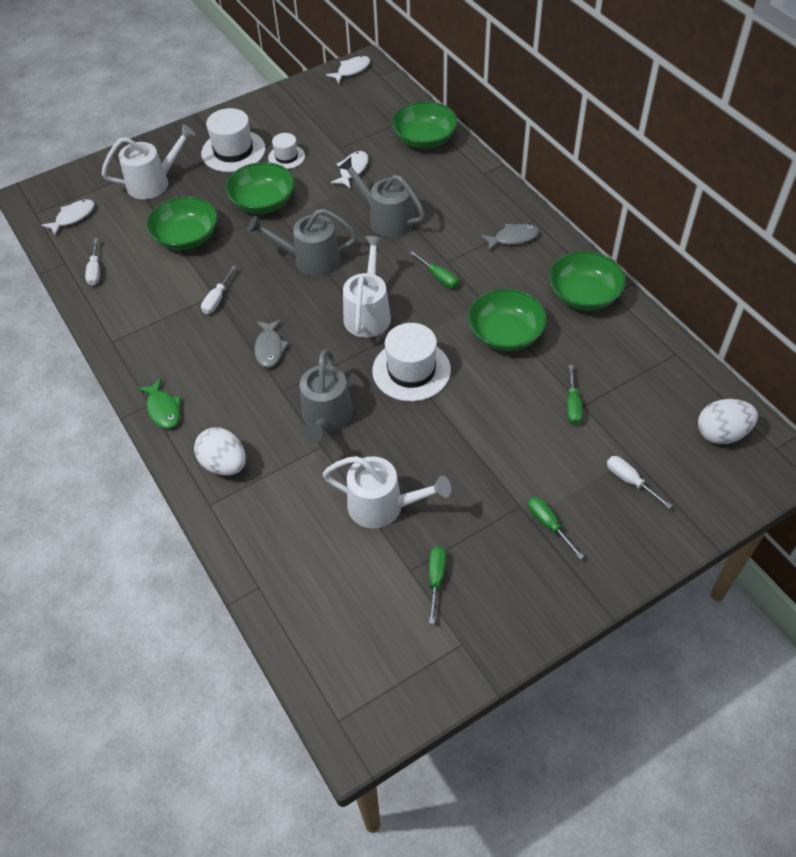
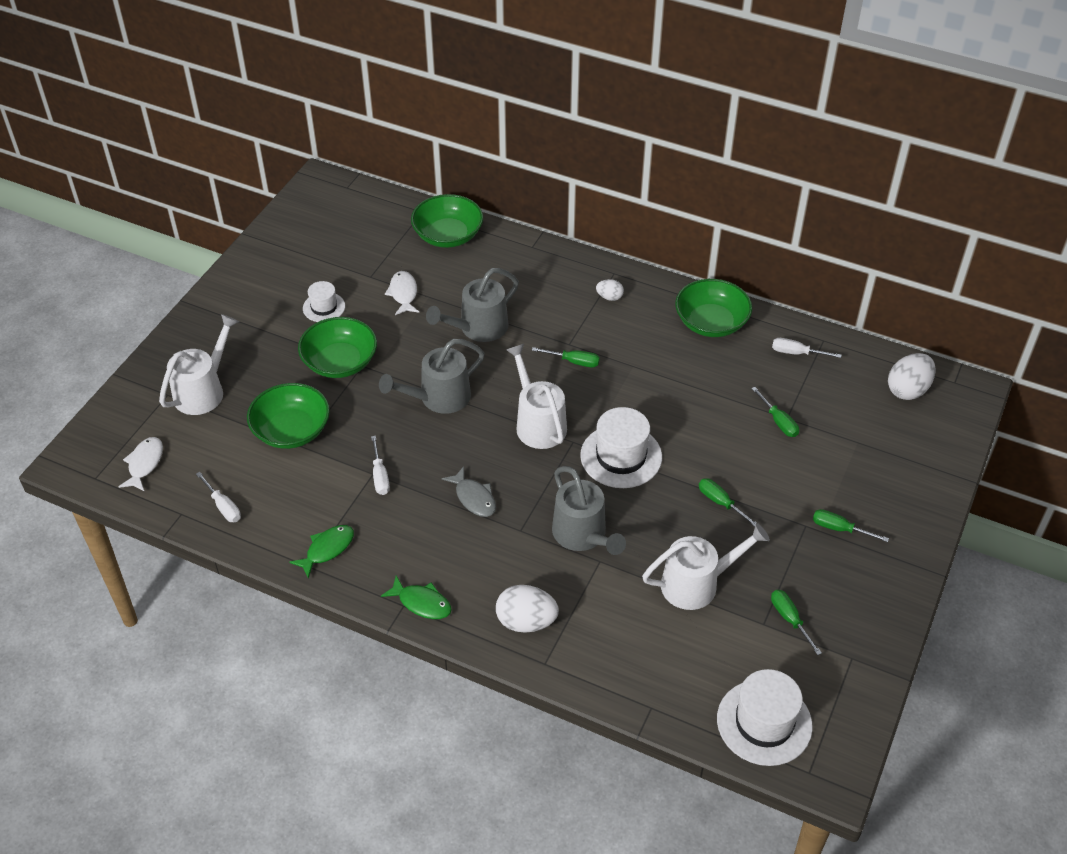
camera: 35 degrees left, 5 degrees down
(134, 335) = (327, 549): none -> green fish
(233, 151) = (261, 323): white hat -> white hat (764, 722)
(351, 70) = (313, 193): white fish -> none
(386, 219) = (478, 328): grey watering can -> grey watering can turned 45 degrees counterclockwise
(461, 449) = (721, 503): none -> green screwdriver
(505, 334) = (674, 386): green bowl -> none
(513, 238) = (609, 297): grey fish -> white egg
(630, 481) = (871, 462): white screwdriver -> white screwdriver (796, 353)

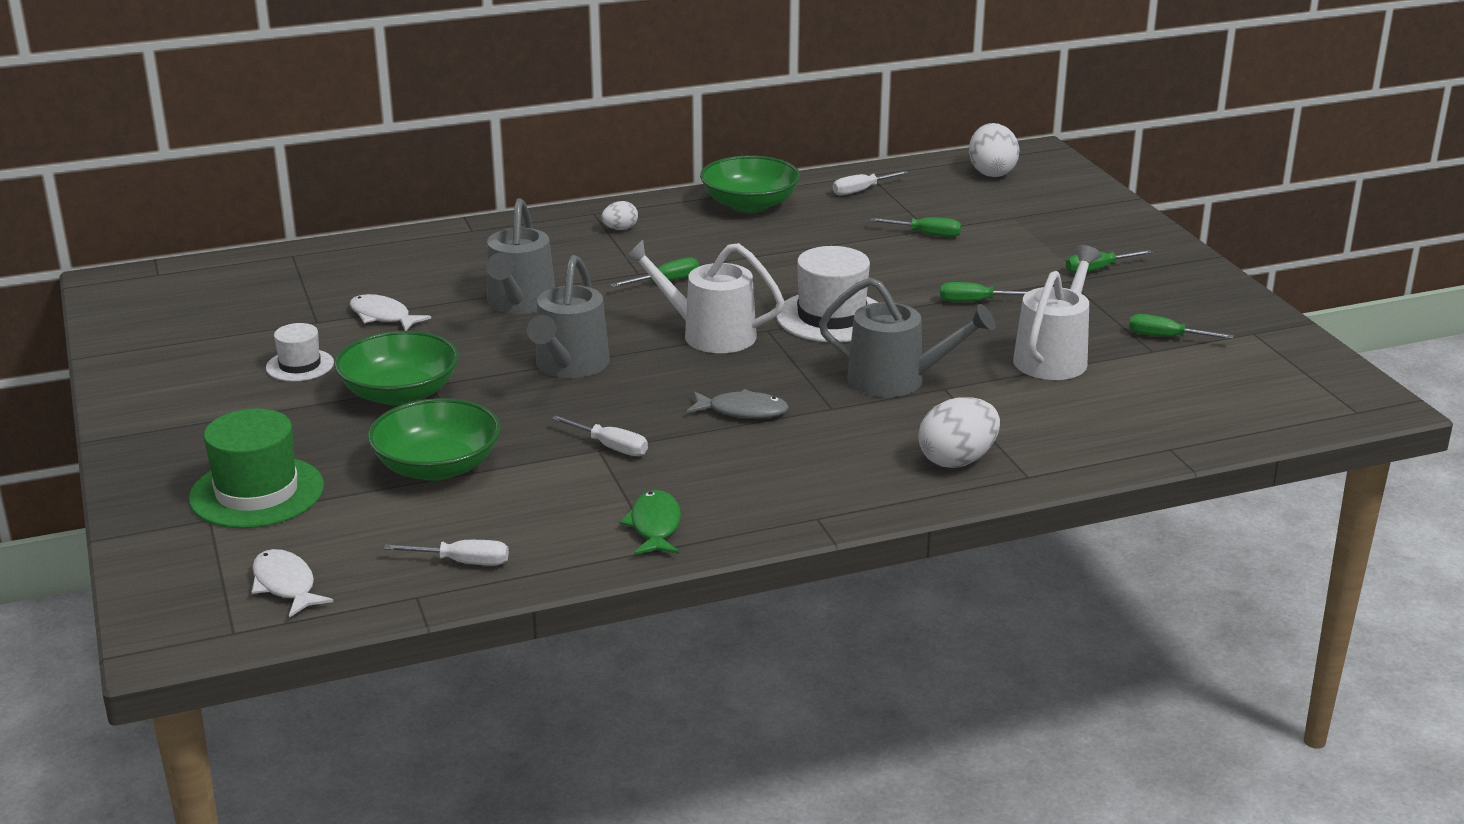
camera: 45 degrees left, 20 degrees down
(203, 390) = (257, 493): white watering can -> green hat
(422, 603) = (832, 505): green fish -> none
(448, 235) = (357, 259): green bowl -> none
(764, 722) = (1269, 404): white hat -> none

